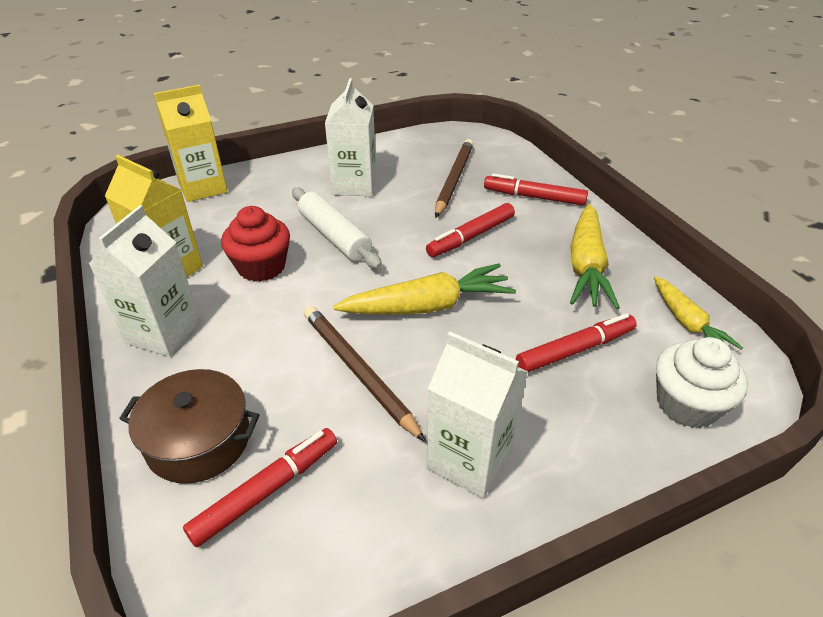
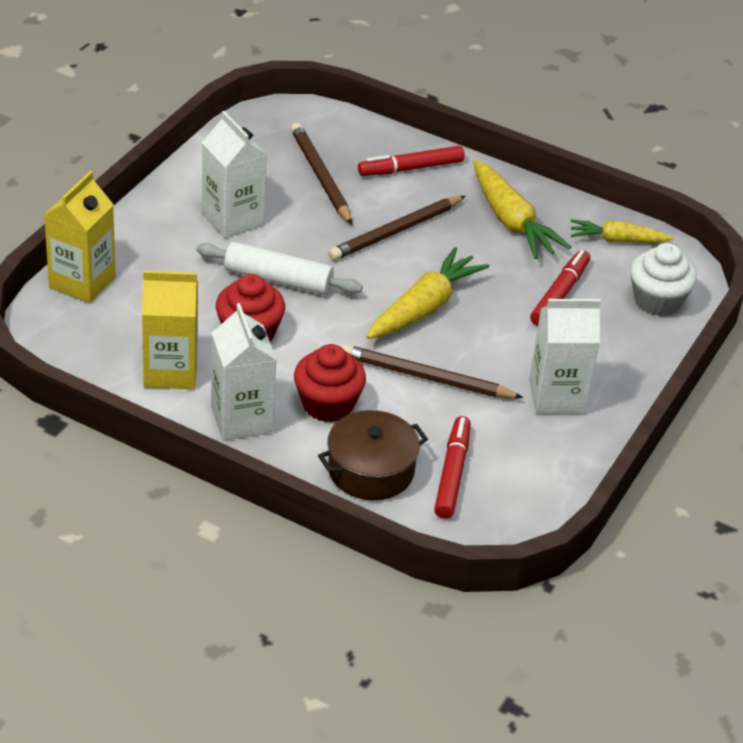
camera: 40 degrees left, 0 degrees up
(244, 354) = (328, 404): none -> red cupcake
(471, 237) = (396, 231): red marker -> brown pencil
(687, 323) = (617, 240): yellow carrot -> yellow carrot turned 150 degrees clockwise

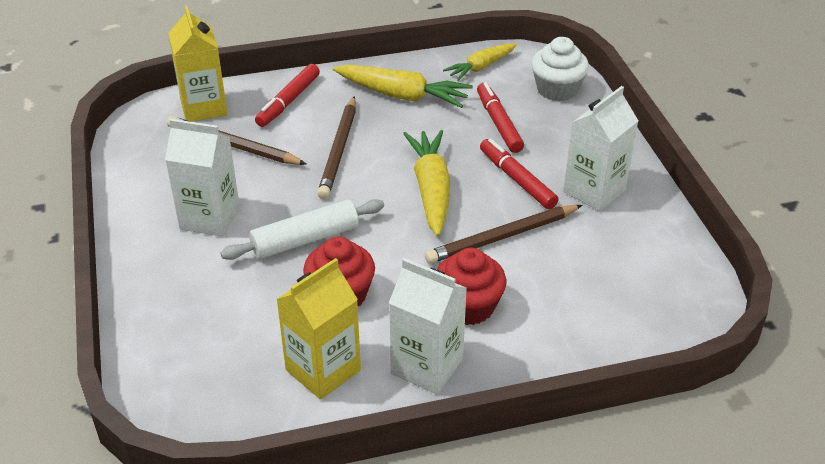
camera: 40 degrees left, 0 degrees up
(82, 282) = (153, 351): yellow carton -> yellow carton (203, 107)
(371, 470) = (564, 332): brown pot -> none
(452, 473) = (614, 292): red marker -> red marker (517, 180)

